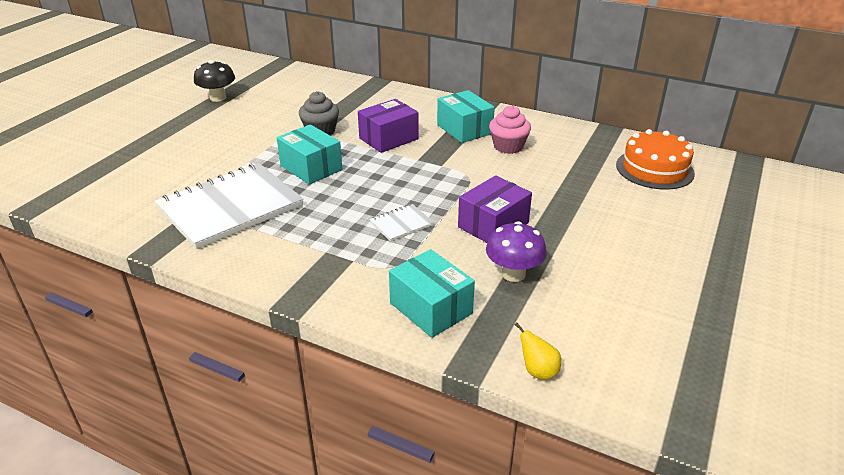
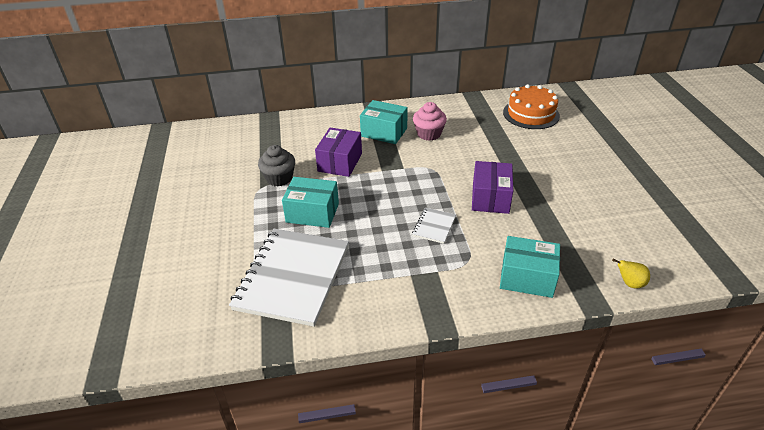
camera: 35 degrees left, 5 degrees up
(218, 98) = (145, 184): black mushroom -> none
(513, 274) = (542, 227): purple mushroom -> none

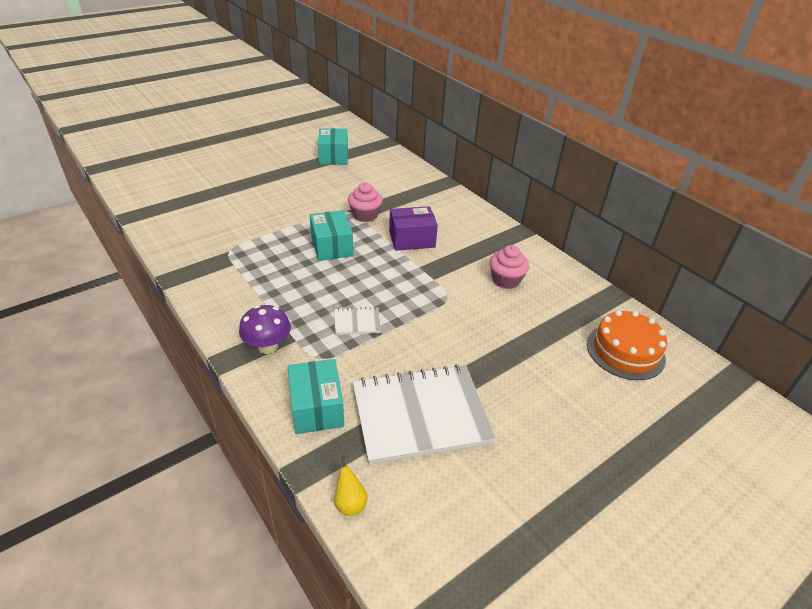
camera: 60 degrees right, 0 degrees up
(279, 178) = (365, 215): grey cupcake -> pink cupcake
(293, 277) = (249, 261): white notebook -> white notebook (420, 415)
(384, 132) = (482, 250): turquoise box -> turquoise box (333, 156)
(436, 291) = (268, 346): none -> purple mushroom
(490, 198) = (429, 352): purple box -> none

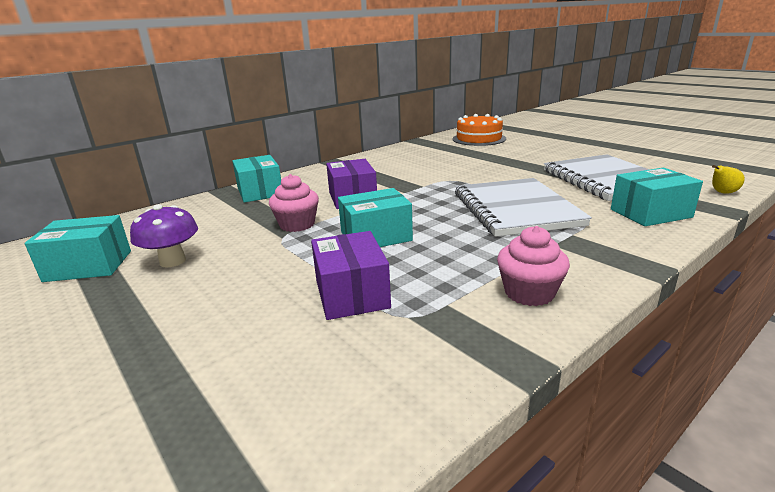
camera: 90 degrees left, 15 degrees down
(261, 234) = (351, 294): none -> purple box
(268, 346) = (599, 247): purple mushroom -> purple mushroom (173, 261)
(357, 322) = (515, 209): white notebook -> white notebook, size x2.35
(438, 197) = (260, 192): none -> turquoise box
(506, 280) = (413, 164): pink cupcake -> pink cupcake (529, 293)

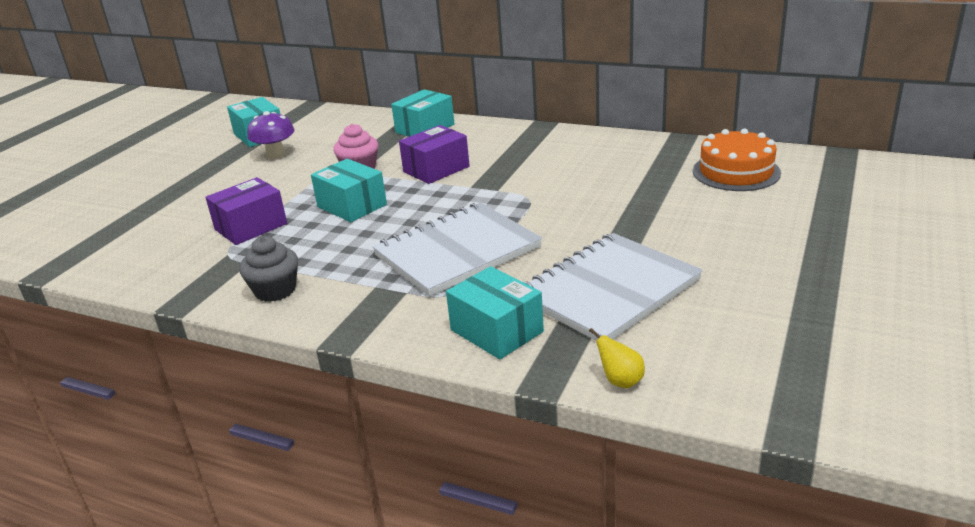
camera: 65 degrees right, 5 degrees up
(529, 293) = (275, 290): pink cupcake -> grey cupcake

